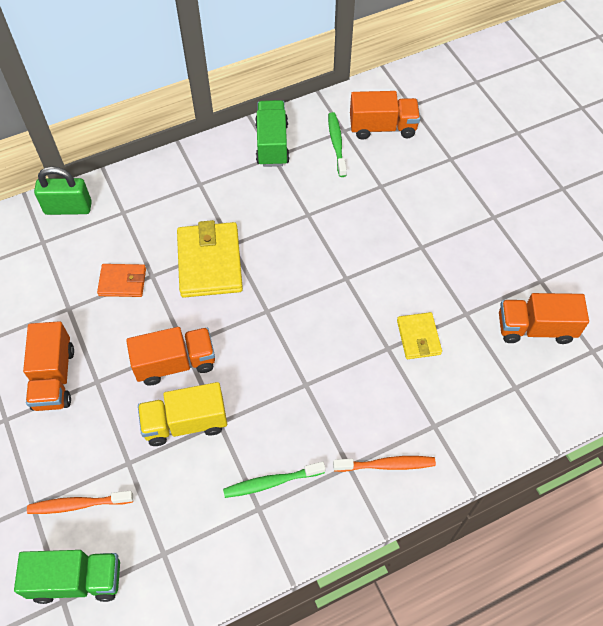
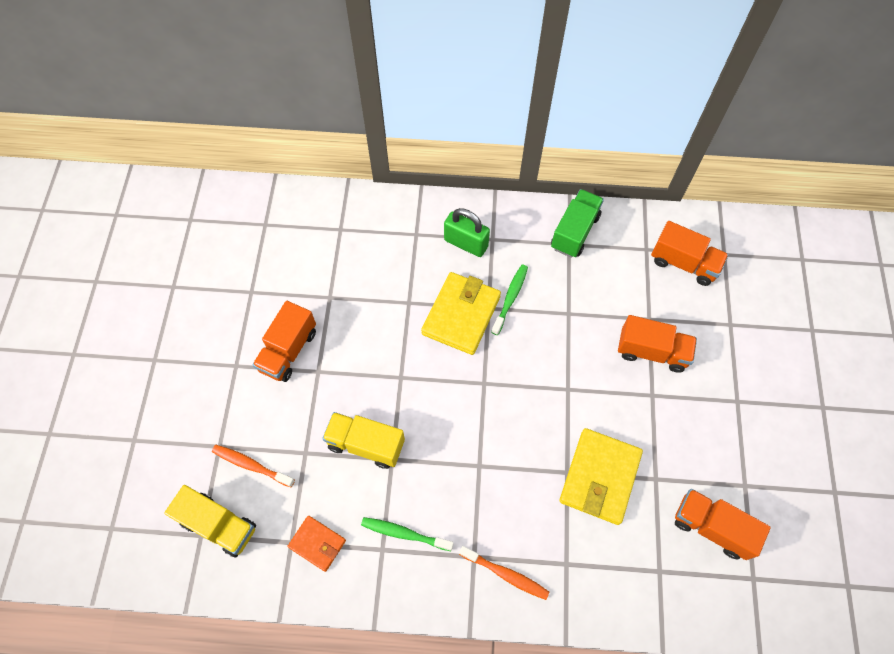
camera: 30 degrees right, 5 degrees up
(68, 208) = (375, 209): green padlock -> green padlock (466, 243)
(77, 580) = (219, 525): green truck -> yellow truck
(122, 282) = (383, 296): orange wallet -> orange wallet (317, 543)
(175, 363) = (386, 389): orange truck -> orange truck (652, 351)
(336, 144) = (632, 259): green toothbrush -> green toothbrush (510, 298)
(418, 337) = (600, 477): yellow wallet -> yellow wallet, size x1.78

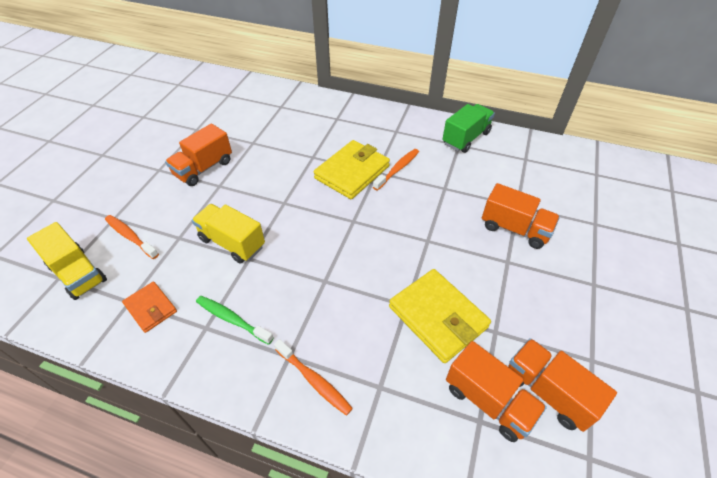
camera: 15 degrees right, 15 degrees down
(466, 243) = (373, 130): green padlock -> none
(510, 298) = (397, 169): green toothbrush -> orange toothbrush
(600, 477) = (438, 317): yellow wallet -> yellow wallet turned 75 degrees counterclockwise
(684, 263) = (558, 174): orange truck -> orange truck (488, 400)

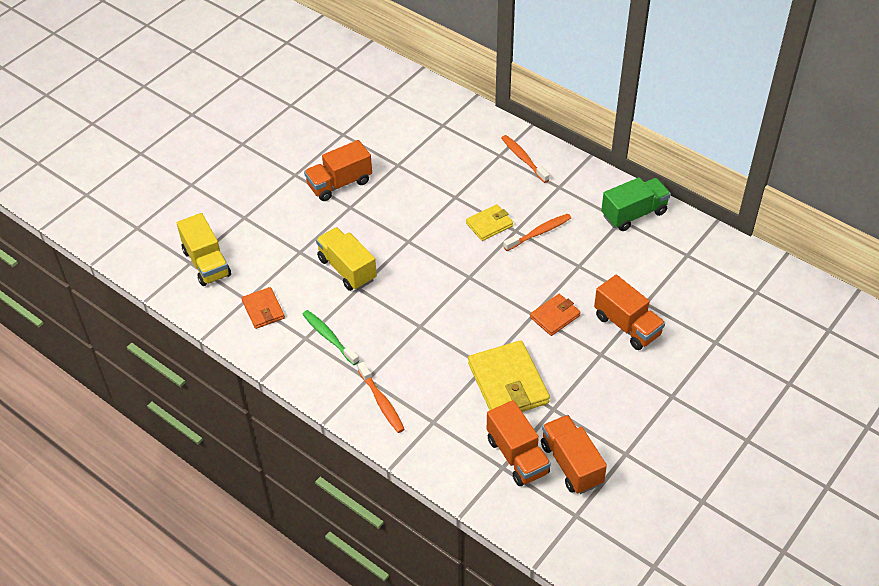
camera: 20 degrees right, 0 degrees up
(130, 236) = (256, 239): orange toothbrush -> orange toothbrush (523, 158)
(352, 172) = (489, 224): yellow wallet -> yellow wallet, size x0.56
(448, 237) = (555, 316): none -> orange wallet

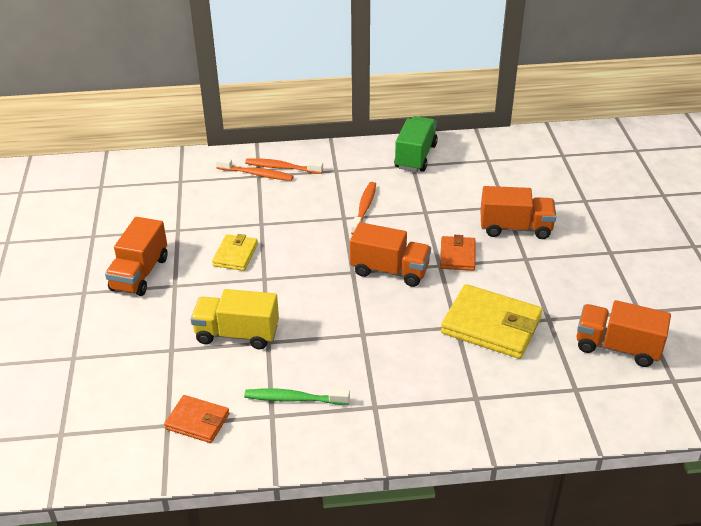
camera: 45 degrees left, 10 degrees down
(207, 263) = (81, 422): yellow truck -> none
(381, 402) = (413, 416): orange toothbrush -> orange toothbrush (257, 174)
(489, 224) = (317, 226): yellow wallet -> yellow wallet (235, 255)
(517, 456) = (574, 372): orange truck -> orange truck (390, 270)

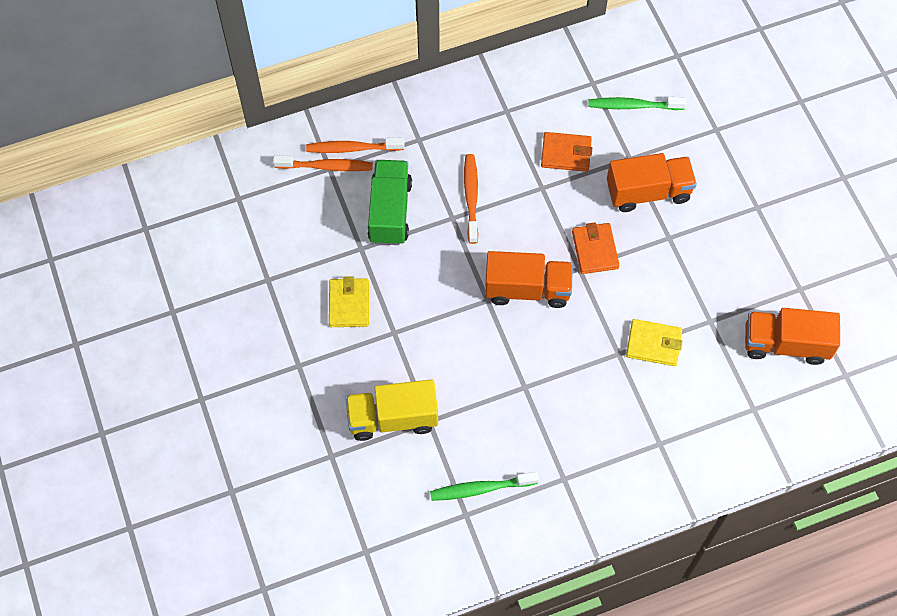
camera: 15 degrees left, 25 degrees up
(140, 274) = (252, 357): orange truck -> none
(197, 421) = (394, 540): orange wallet -> orange wallet (566, 153)
(415, 156) = (506, 95): green truck -> green truck (390, 212)
(491, 325) = (653, 344): yellow wallet -> yellow wallet, size x0.56
(517, 177) = (633, 106): none -> green toothbrush

